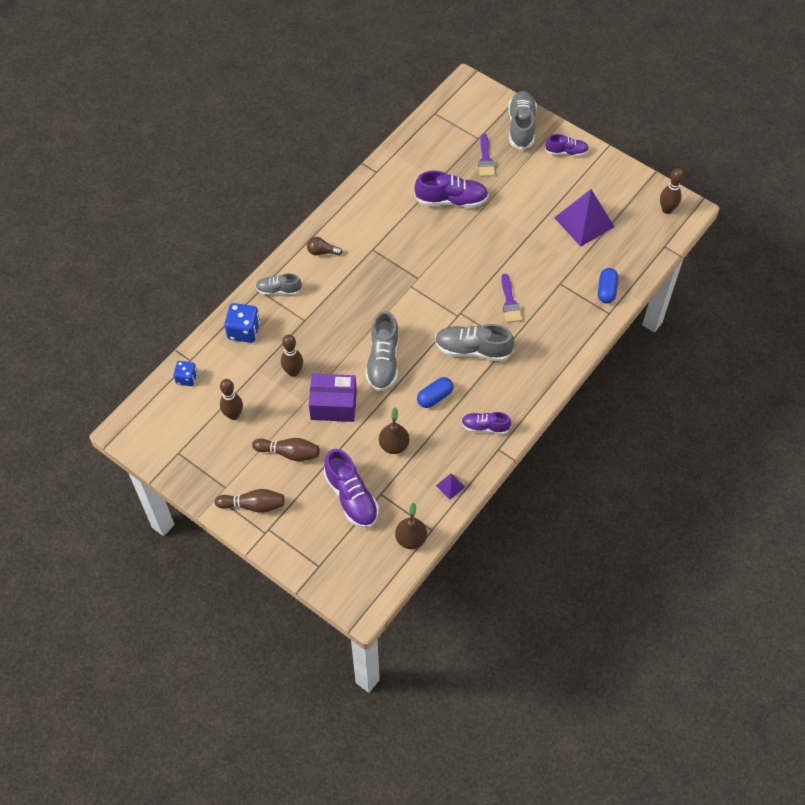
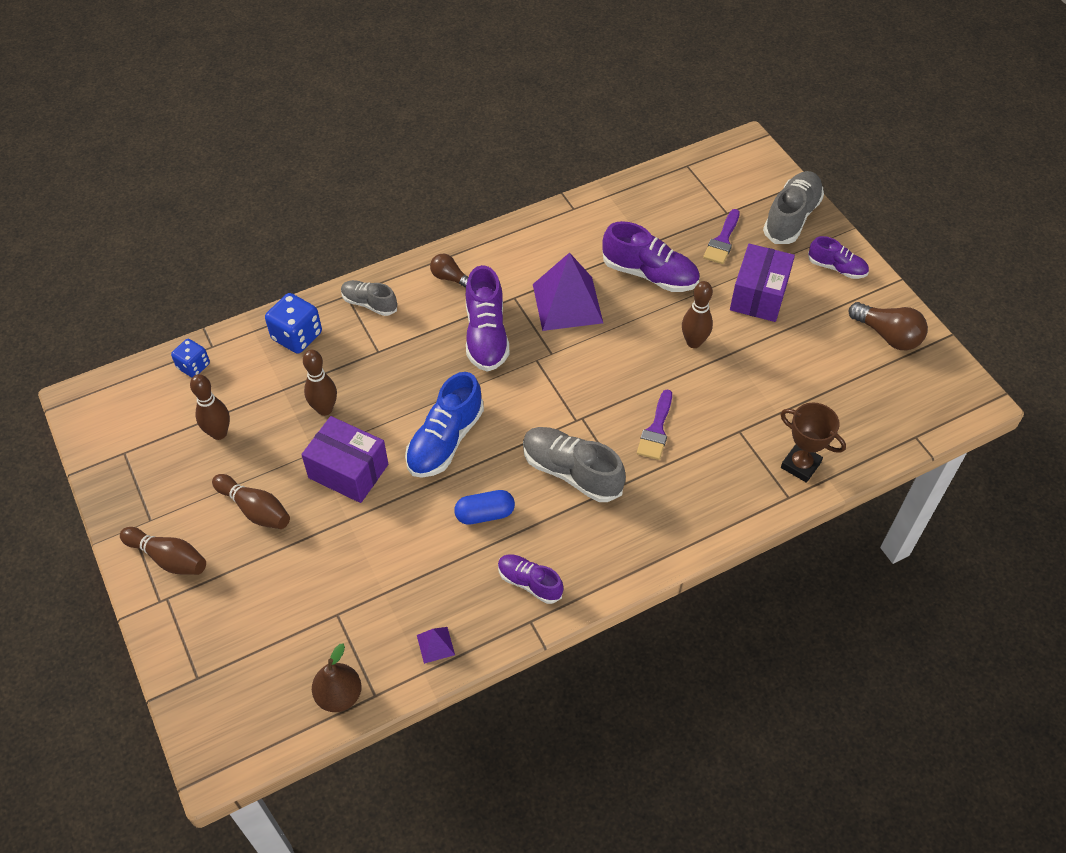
camera: 25 degrees right, 5 degrees down
(351, 497) = (297, 601): purple shoe -> purple shoe (486, 335)
(383, 361) = (445, 440): grey shoe -> blue shoe
(394, 445) = (393, 556): brown pear -> none
(527, 189) = (758, 295): none -> purple box
(584, 222) = (815, 364): purple pyramid -> purple pyramid (567, 303)
(606, 290) = (800, 465): blue capsule -> brown trophy
(618, 186) = (887, 335): none -> brown light bulb
(667, 209) = (943, 389): brown bowling pin -> brown bowling pin (694, 342)

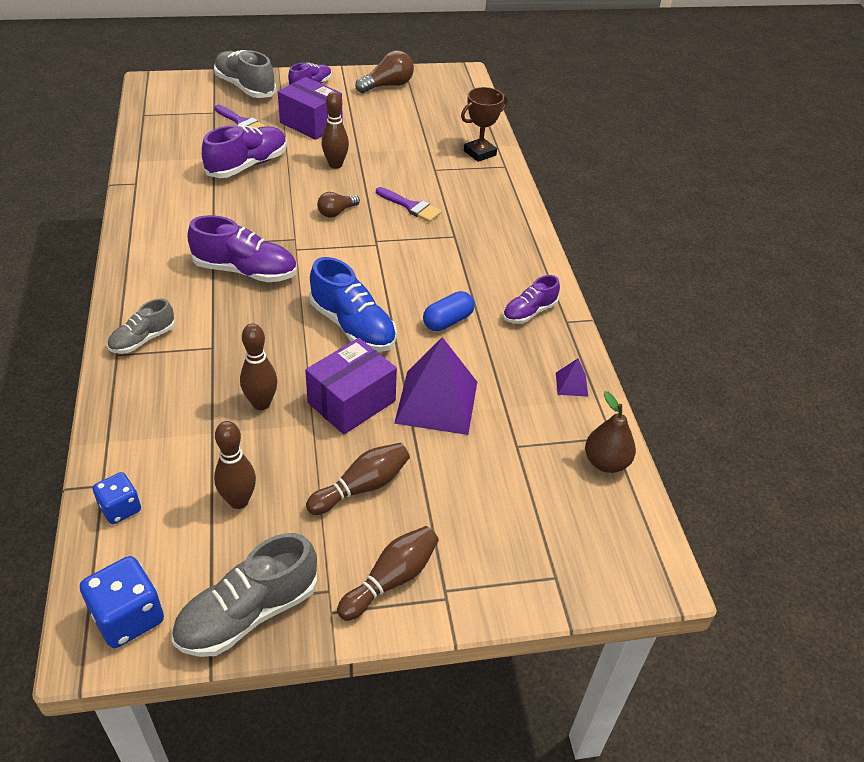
camera: 75 degrees left, 10 degrees down
(297, 336) = (144, 405): blue dice -> blue dice (128, 617)
(450, 278) = (155, 276): brown light bulb -> brown light bulb (336, 212)
(485, 514) = (448, 321): blue capsule -> blue capsule turned 45 degrees clockwise
(567, 303) = (244, 215): purple pyramid -> purple pyramid (436, 402)
(571, 472) = (429, 261): grey shoe -> grey shoe (248, 613)

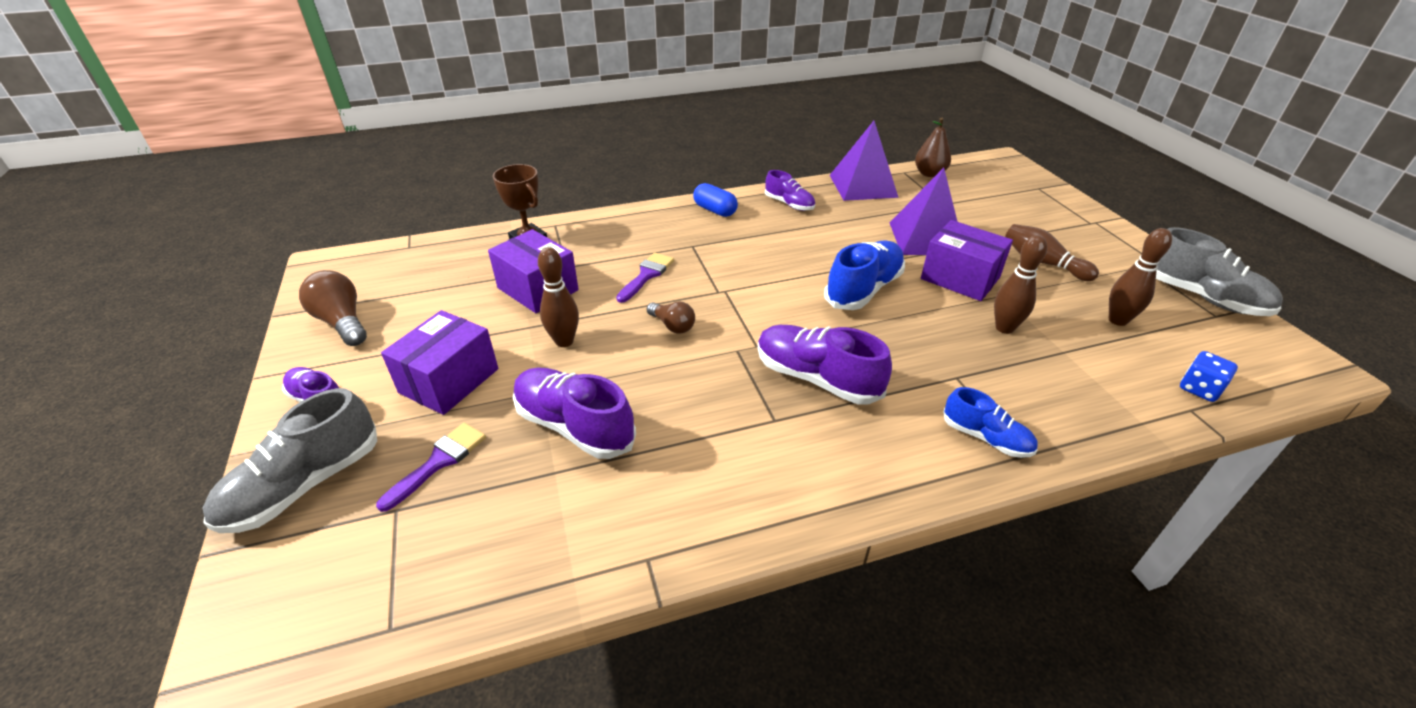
camera: 95 degrees left, 5 degrees down
(128, 617) = (1277, 355): blue dice -> none
(143, 339) = (986, 438): grey shoe -> blue shoe
(245, 271) = (816, 378): purple shoe -> purple shoe turned 60 degrees counterclockwise
(391, 579) = (1106, 242): brown bowling pin -> none
(405, 156) = (538, 289): none -> purple box
(448, 321) = (824, 240): blue capsule -> blue capsule (715, 210)
(571, 384) = (863, 186): purple pyramid -> purple pyramid, size x2.32

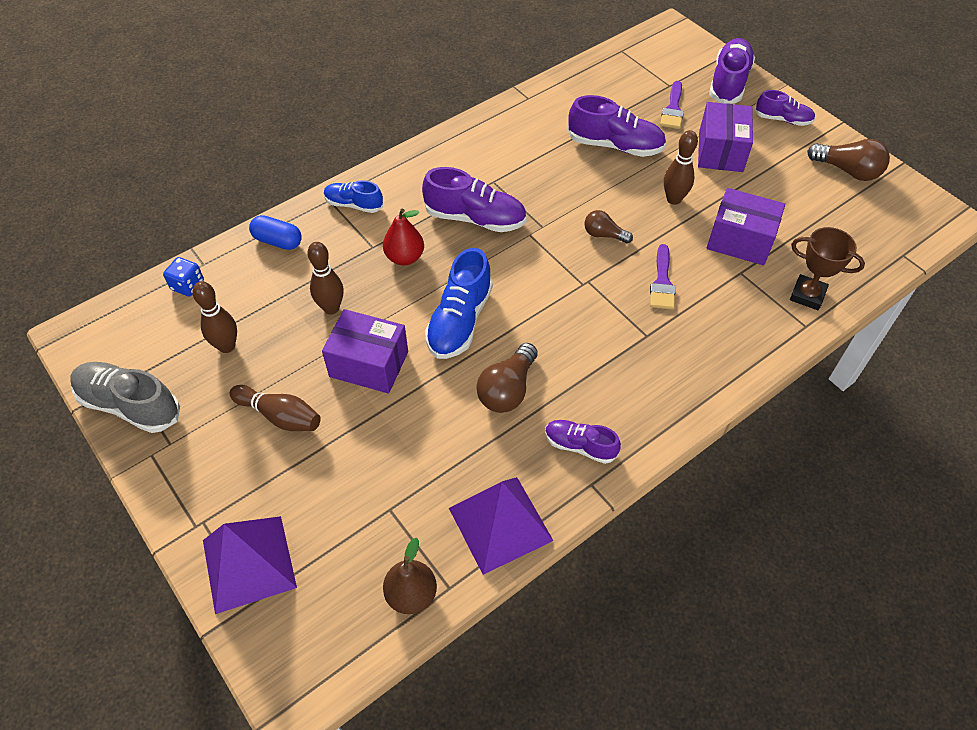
camera: 160 degrees right, 15 degrees up
(304, 485) = (728, 82): grey shoe -> purple shoe
(715, 210) = (659, 405): blue capsule -> blue capsule (278, 241)
(833, 240) = (507, 389): none -> brown light bulb
(916, 356) = (404, 257): none -> red pear
(926, 238) = (406, 423): purple pyramid -> purple pyramid (249, 563)

